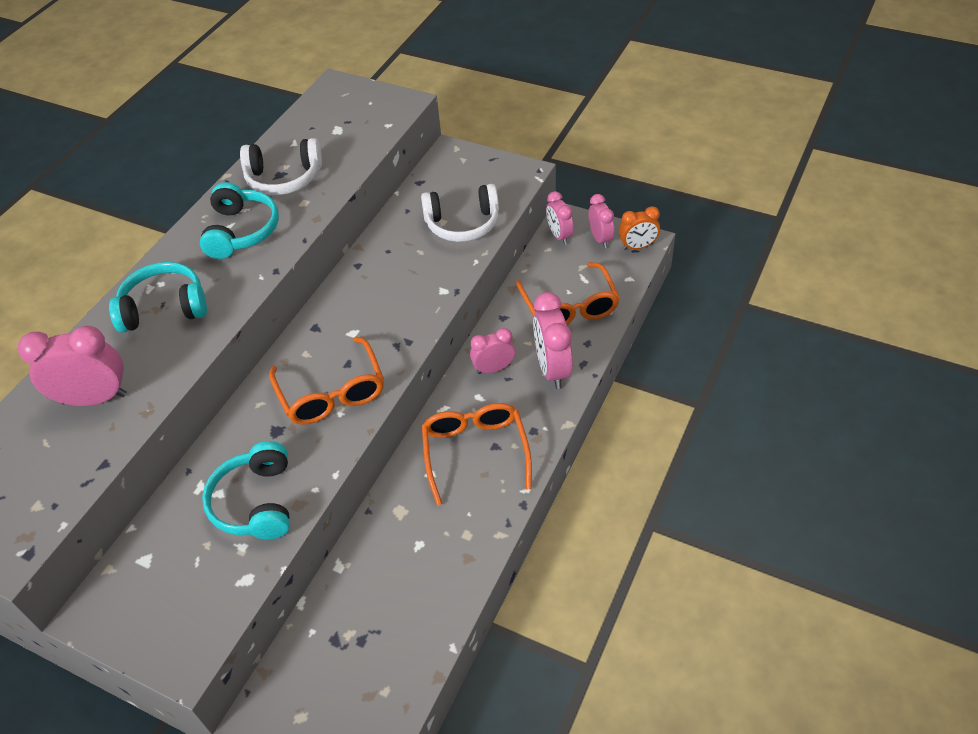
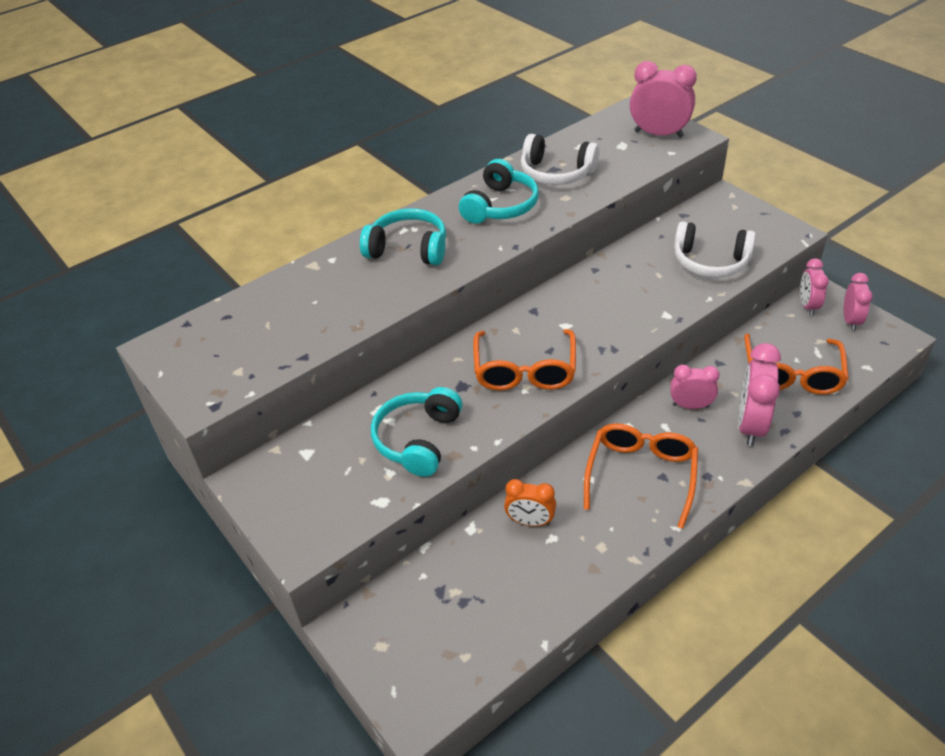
camera: 25 degrees right, 5 degrees down
(94, 398) = (320, 303): pink clock -> pink clock (658, 134)
(637, 246) = (889, 339): orange clock -> orange clock (530, 521)

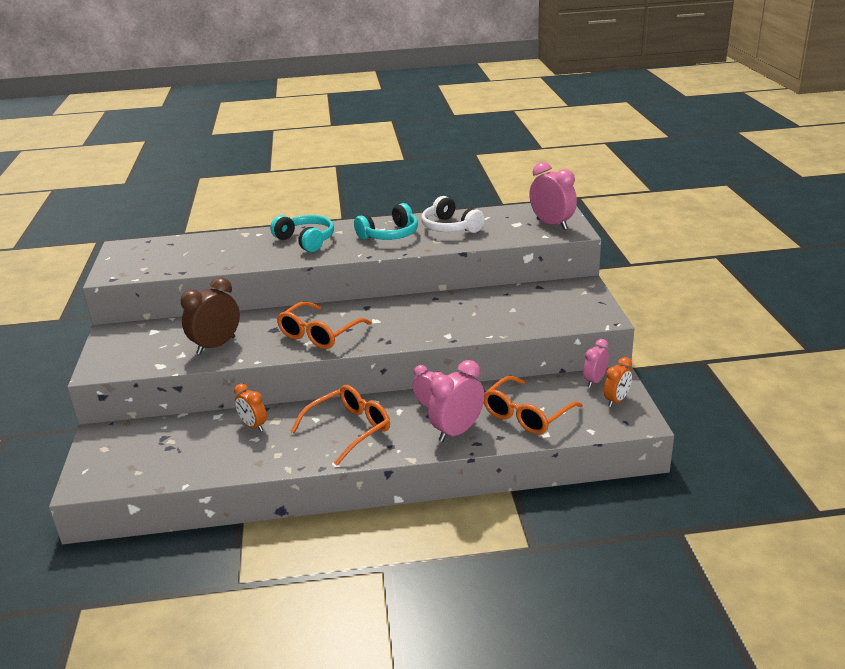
camera: 30 degrees right, 15 degrees down
(418, 440) = (216, 345): turquoise headphones -> brown clock
(710, 262) = (520, 317): white headphones -> none
(850, 321) = (616, 400): pink clock -> orange clock

